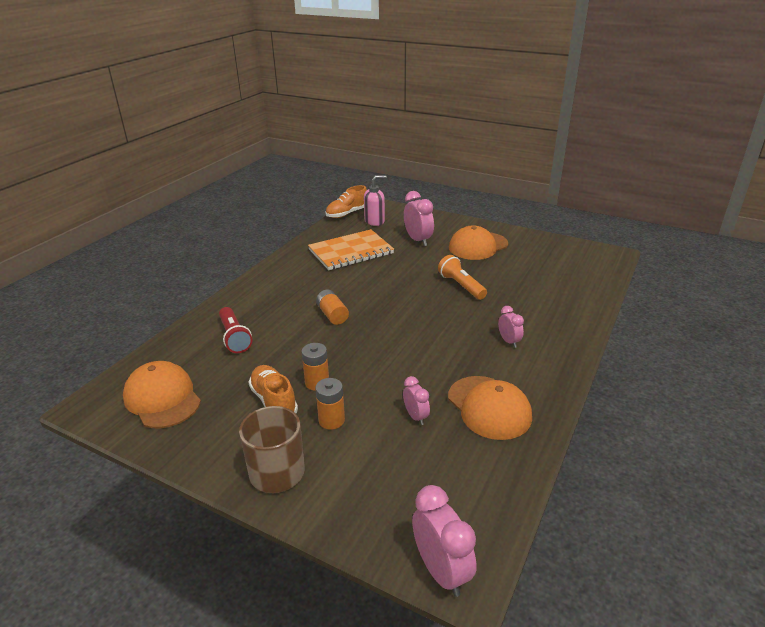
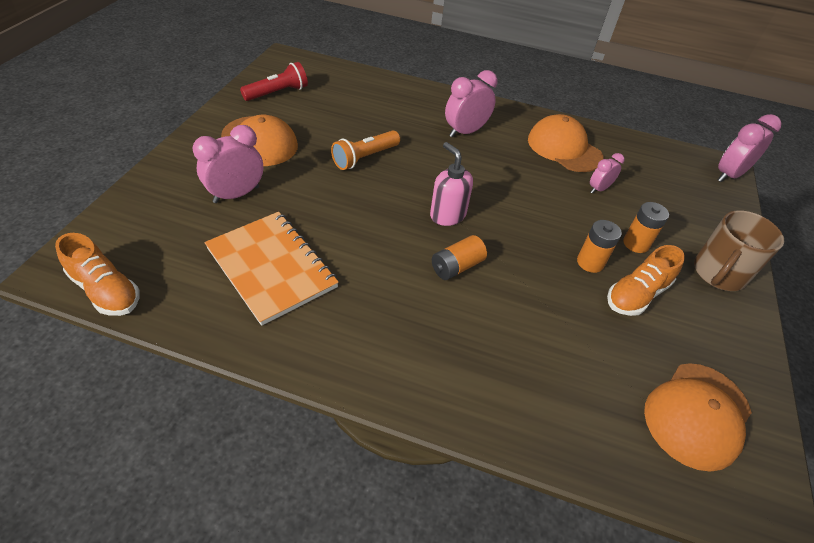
camera: 105 degrees left, 15 degrees up
(234, 337) = (543, 369): red flashlight -> red flashlight (277, 93)
(375, 221) = (153, 247): pink soap dispenser -> pink soap dispenser (447, 215)
(489, 407) = (564, 148): orange cap -> orange cap turned 90 degrees counterclockwise
(509, 341) = (465, 132): pink clock -> pink clock, size x1.71

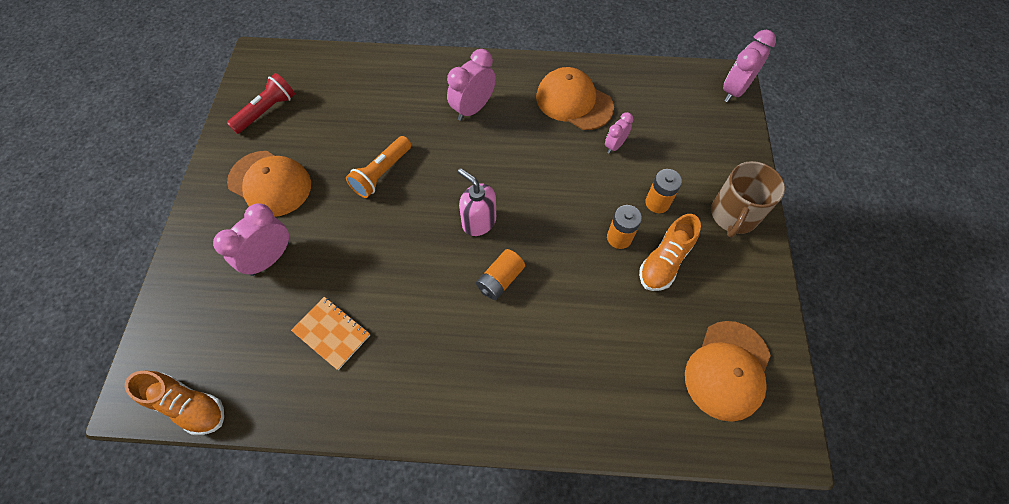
camera: 10 degrees left, 15 degrees up
(271, 267) = (332, 333): orange notebook -> orange notebook, size x0.58

